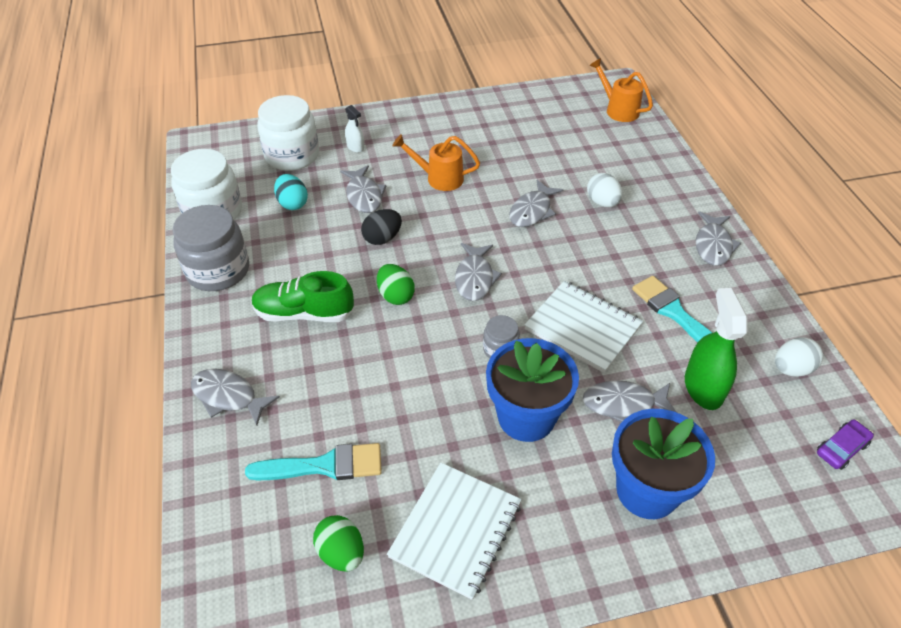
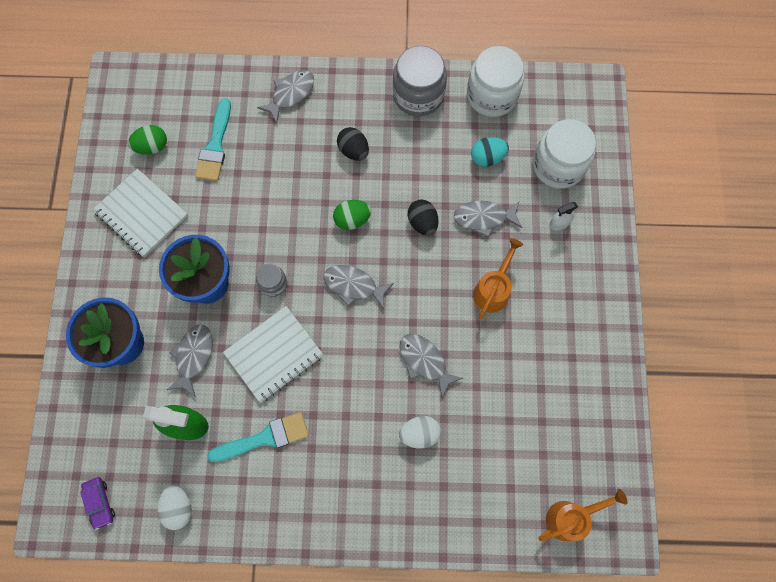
camera: 105 degrees right, 25 degrees up
(304, 313) = (353, 150): green shoe -> black egg
(713, 245) = (332, 515): grey fish -> none

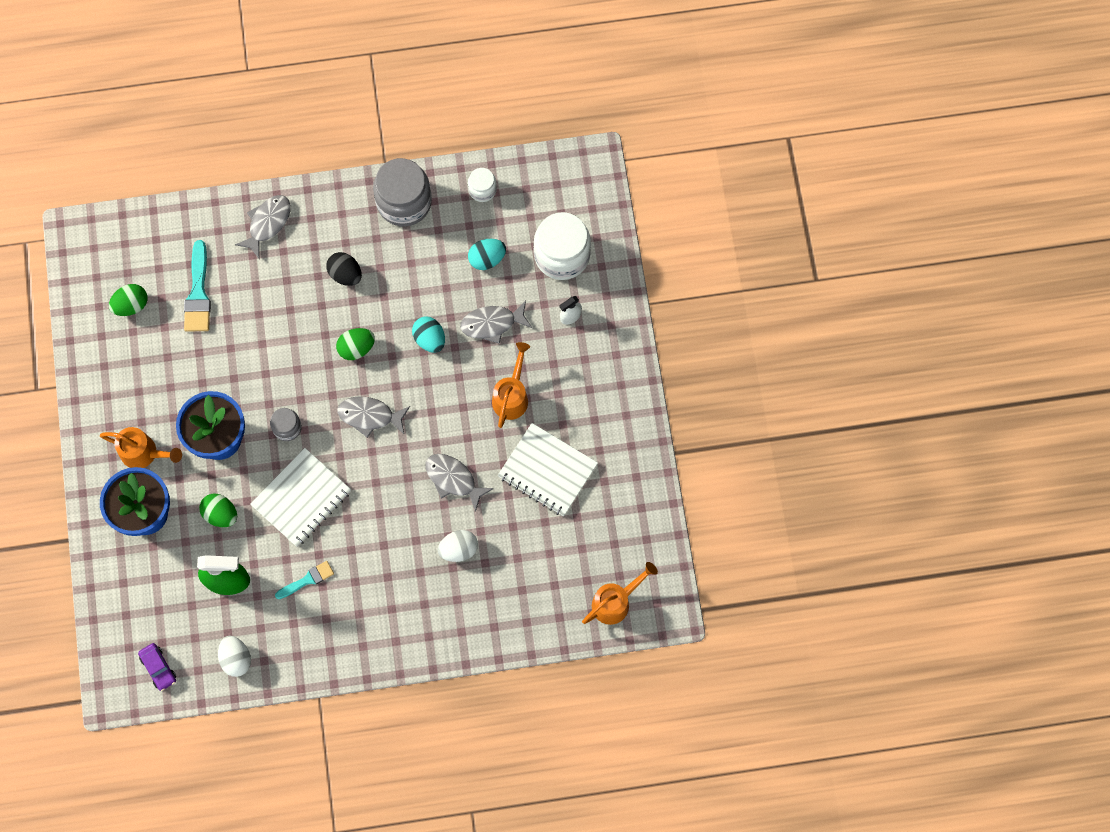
camera: 10 degrees left, 0 degrees up
(133, 285) = (144, 453): none -> orange watering can
(141, 214) = (136, 379): white notebook -> white notebook (547, 470)
(193, 357) = (221, 514): grey fish -> green egg
(265, 438) = (307, 580): turquoise brush -> turquoise brush, size x0.62
(422, 223) = (430, 339): black egg -> turquoise egg
(492, 95) = (482, 189): white jar -> white jar, size x0.51

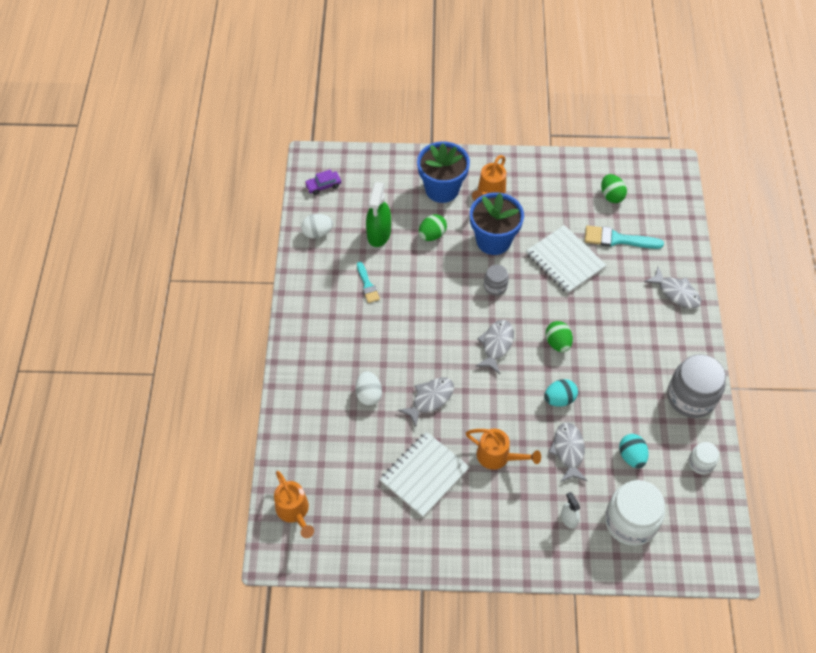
camera: 100 degrees right, 15 degrees down
(301, 498) = (434, 289): white notebook -> white notebook (565, 261)
(345, 274) = (625, 343): black egg -> none

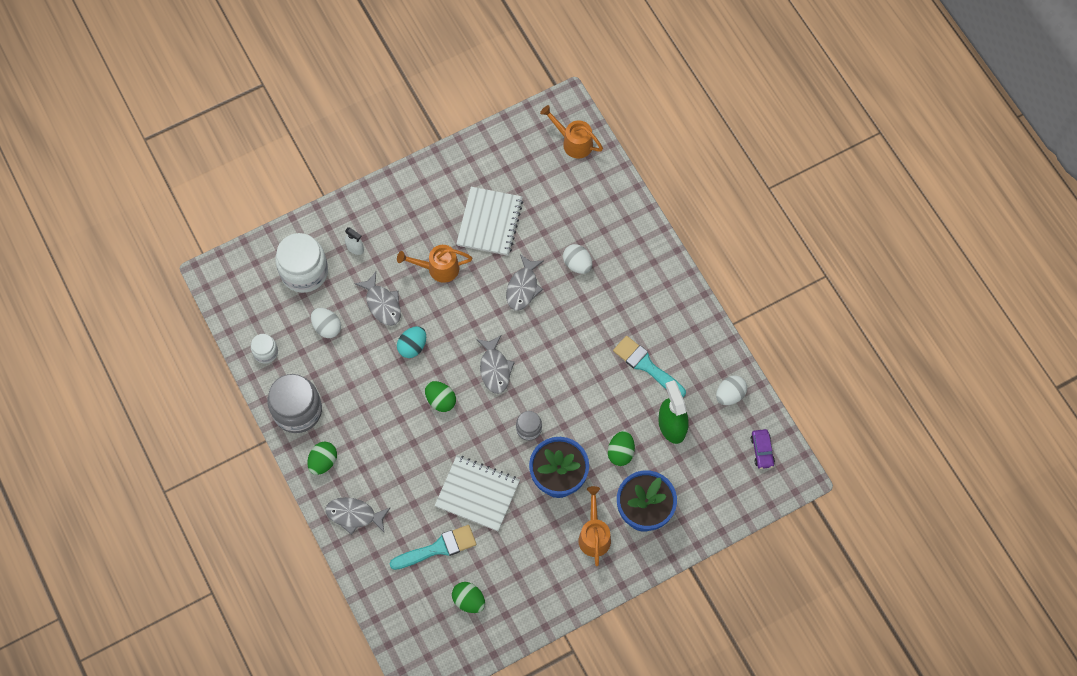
camera: 150 degrees right, 10 degrees up
(323, 186) = (762, 450): purple car -> purple car turned 135 degrees clockwise
(367, 285) = (646, 365): turquoise brush -> turquoise brush, size x1.62
(631, 456) = (327, 327): turquoise egg -> white egg
(685, 345) = (323, 462): none -> green egg

